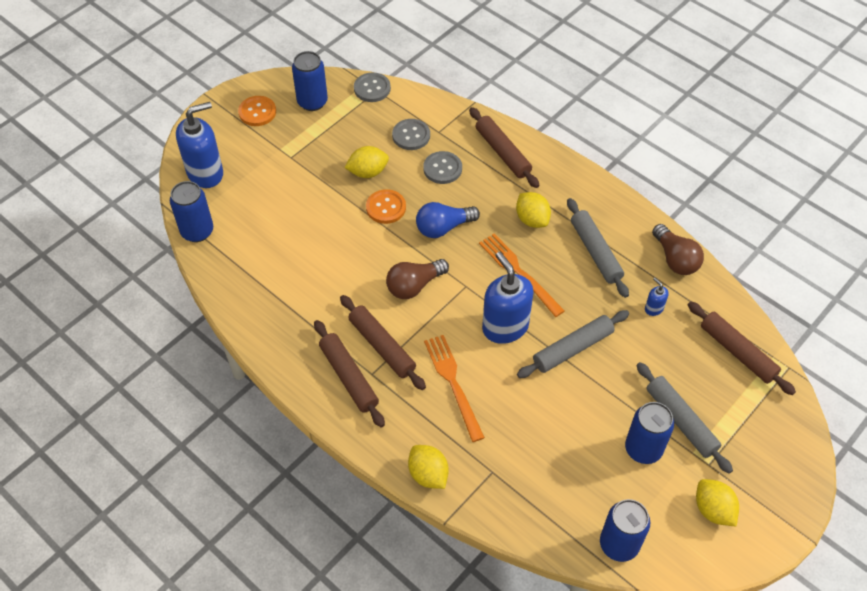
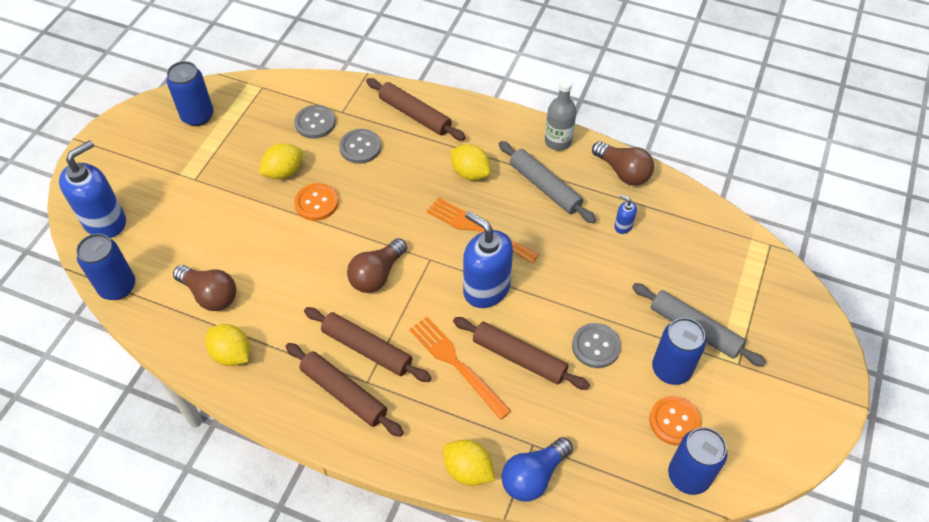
camera: 20 degrees left, 0 degrees up
(257, 112) = (141, 142): orange button -> orange button (674, 421)
(269, 260) = (210, 295): none -> brown light bulb
(372, 88) = (256, 86): grey button -> grey button (596, 346)
(443, 227) = (384, 206): blue light bulb -> blue light bulb (533, 476)
(573, 349) = (562, 290): grey rolling pin -> none
(625, 213) = (558, 141): none -> grey bottle
(713, 510) = (762, 408): yellow lemon -> yellow lemon (232, 354)
(737, 352) = (718, 244): brown rolling pin -> brown rolling pin (519, 357)

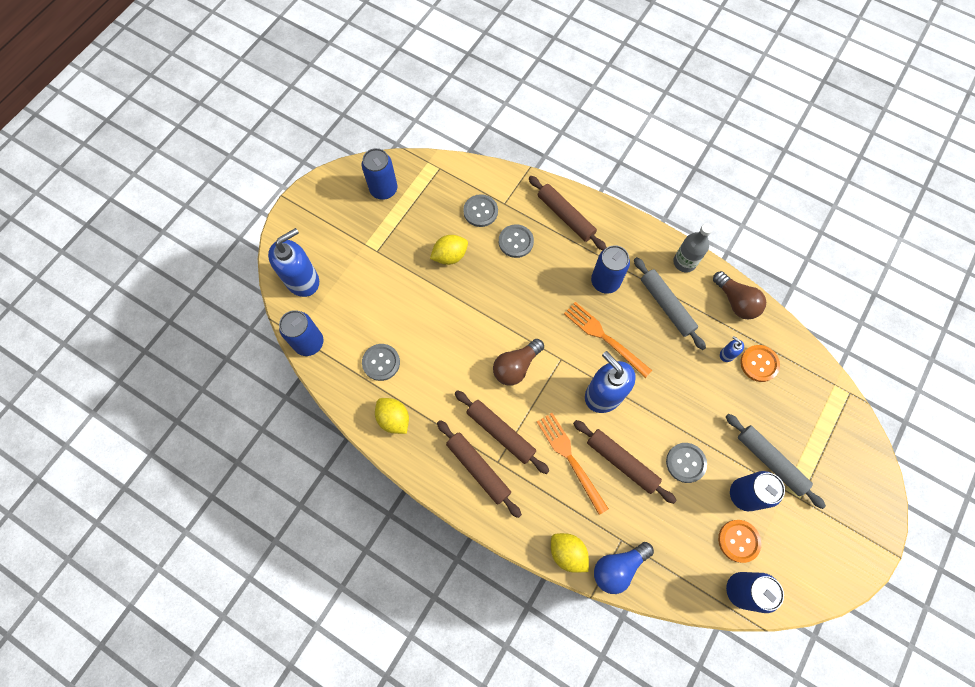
camera: 10 degrees right, 15 degrees up
(210, 295) = (381, 362): brown light bulb -> grey button
(316, 203) = (474, 290): orange button -> orange button (759, 364)
(470, 173) = (605, 282): yellow lemon -> blue can

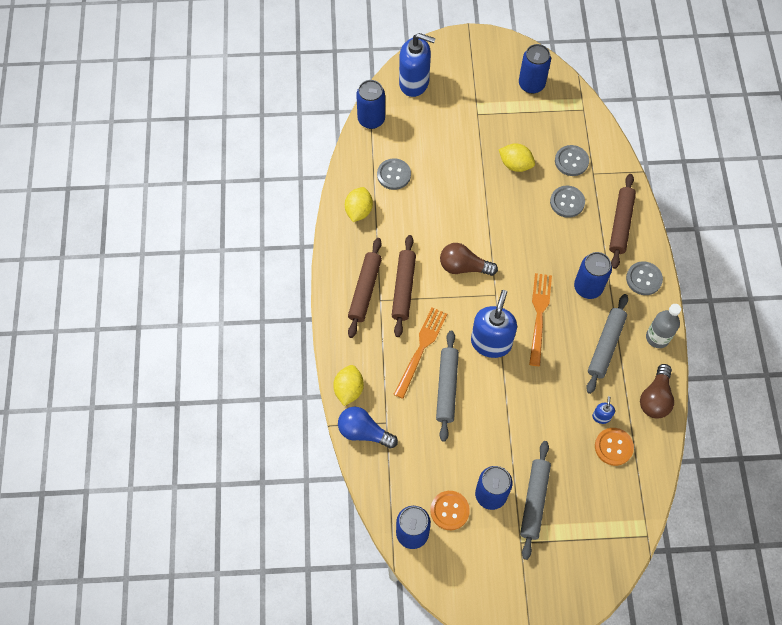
camera: 55 degrees right, 5 degrees down
(622, 462) = (447, 387): brown rolling pin -> grey rolling pin
(685, 463) = (482, 435): grey button -> grey button (643, 279)

